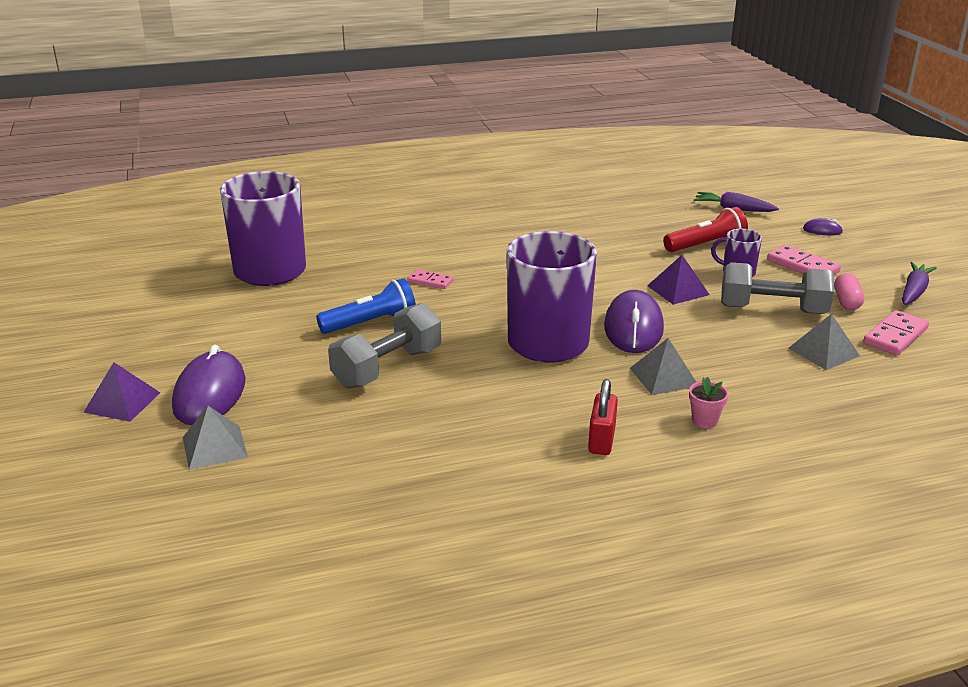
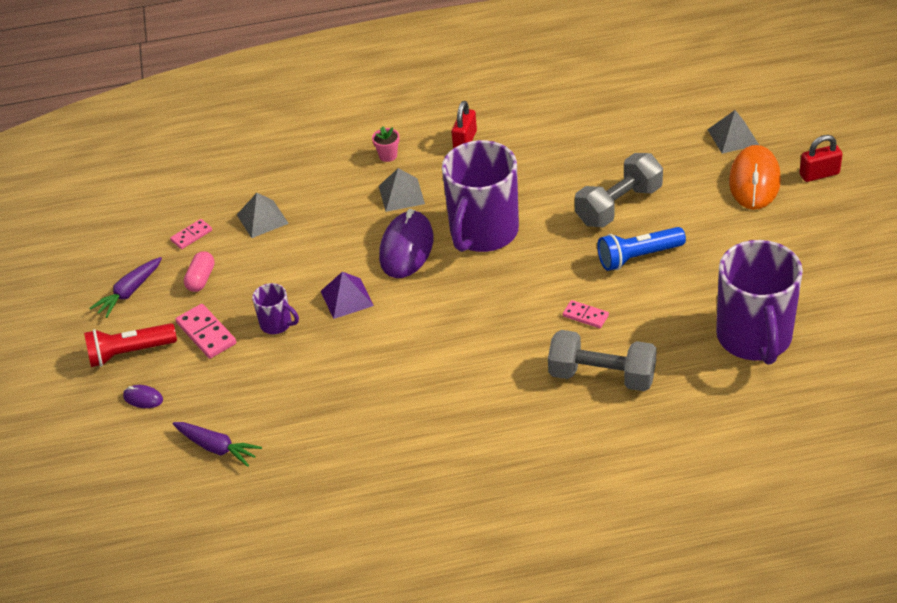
camera: 170 degrees left, 15 degrees up
(122, 402) = (819, 174): purple pyramid -> red padlock
(209, 394) = (754, 181): purple mouse -> orange mouse
(706, 245) = (285, 372): red flashlight -> red flashlight (129, 353)
(772, 310) = (274, 269): grey dumbbell -> grey dumbbell (602, 376)
(895, 336) = (191, 235): pink domino -> pink domino, size x0.63

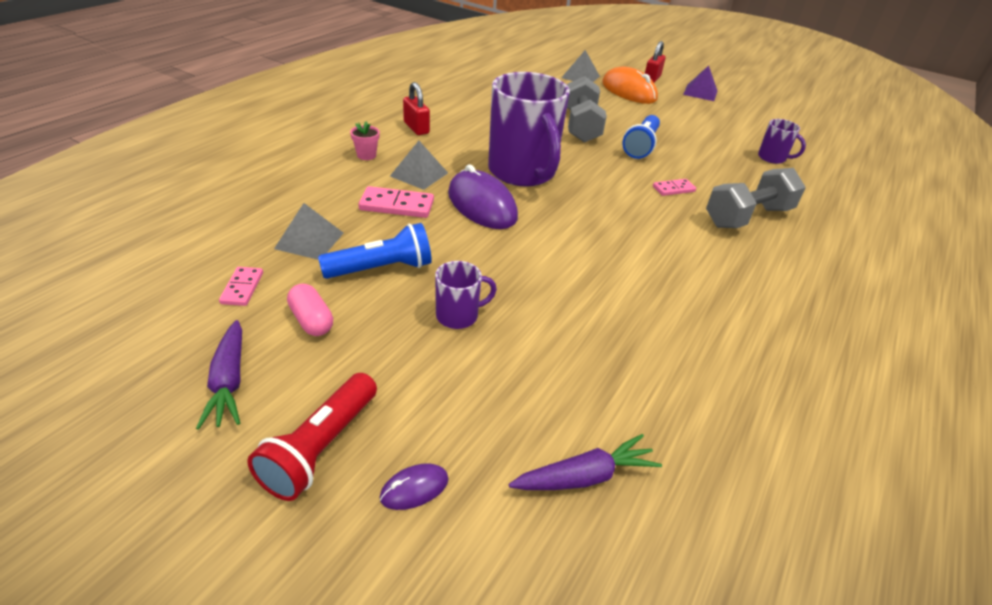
camera: 55 degrees left, 5 degrees down
(206, 333) = (394, 367): pink domino -> pink domino (397, 205)
(277, 265) = (381, 268): none -> blue flashlight
(347, 298) = (490, 261): purple pyramid -> purple pyramid (700, 92)
(754, 338) = (772, 158): purple mug -> purple mug, size x0.45

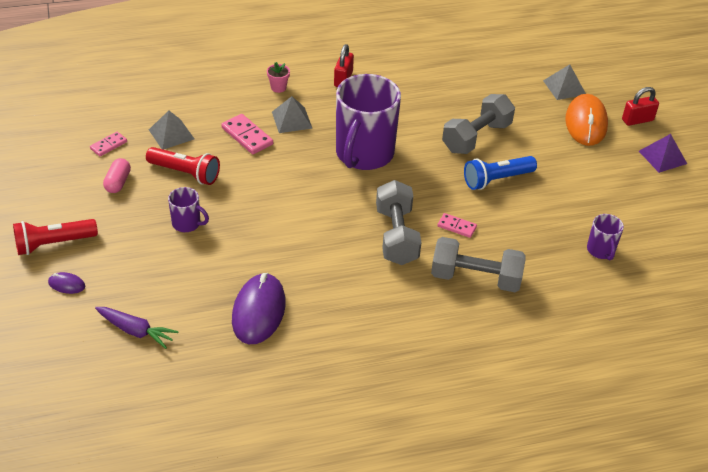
camera: 45 degrees right, 5 degrees up
(229, 382) = (53, 191): purple carrot -> none
(381, 268) = (185, 173): blue flashlight -> red flashlight
(482, 205) = (298, 164): purple mouse -> purple mouse (258, 311)
(648, 218) = (396, 236): none -> grey dumbbell

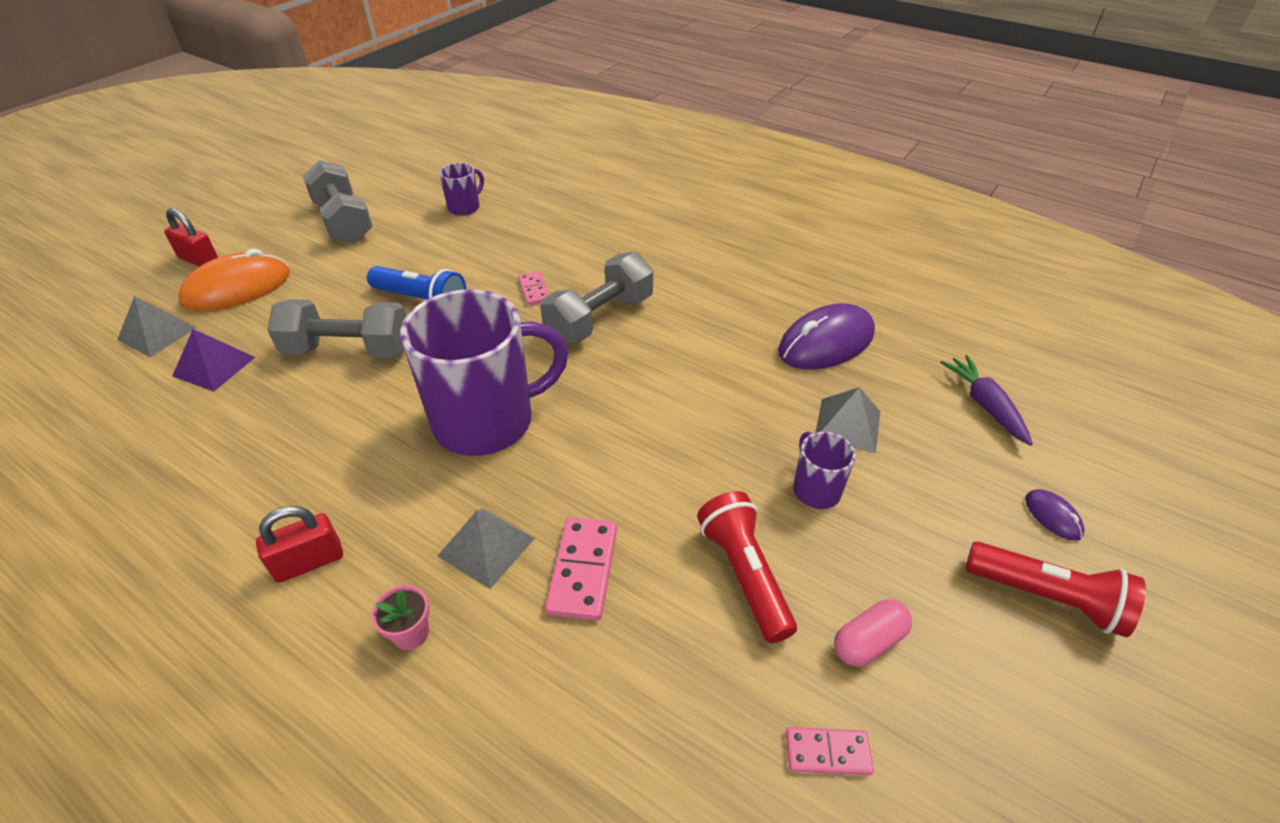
camera: 130 degrees left, 0 degrees up
(171, 134) = (692, 680): grey pyramid -> grey pyramid (847, 425)
(475, 278) = (591, 250): grey dumbbell -> grey dumbbell (343, 221)
(662, 157) = (266, 225): purple pyramid -> purple pyramid (214, 366)

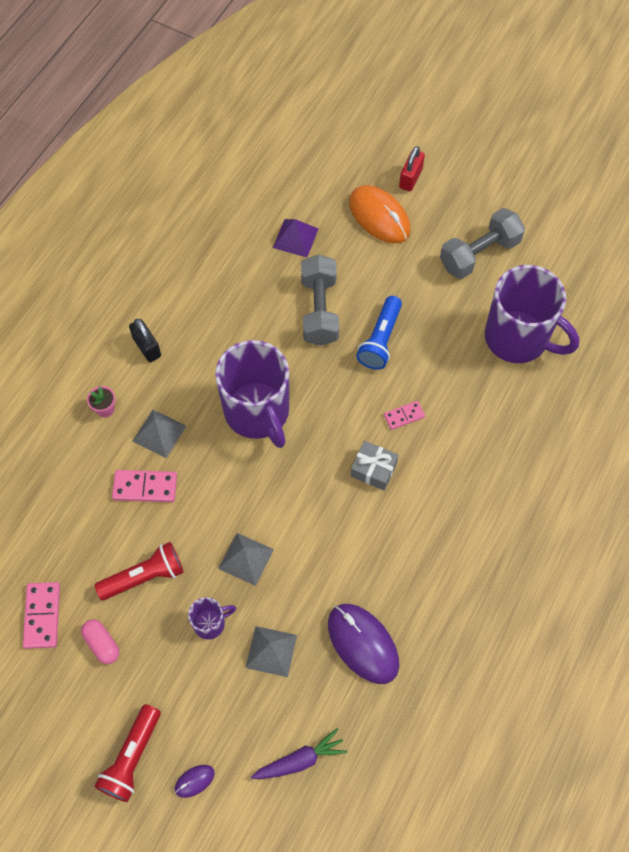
camera: 85 degrees right, 20 degrees up
(157, 333) = (324, 191): grey pyramid -> grey pyramid (245, 559)
(309, 562) = (147, 347): red padlock -> black padlock
(465, 207) = (518, 338): purple mug -> purple mug, size x2.24
(600, 319) = (373, 469): grey dumbbell -> grey gift
(827, 753) = (42, 616): pink domino -> pink domino, size x1.59

